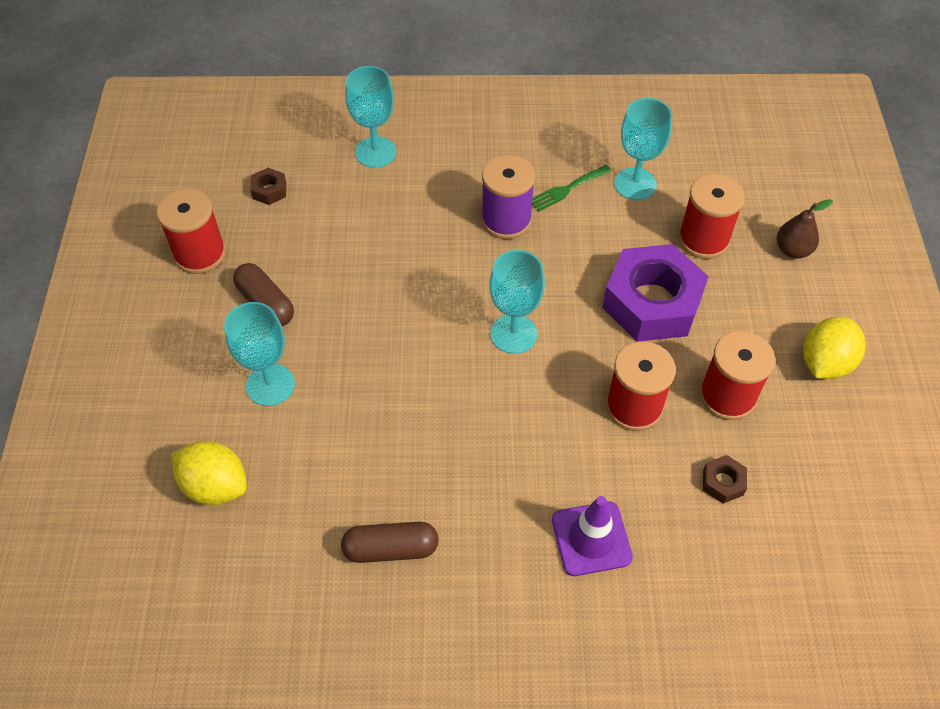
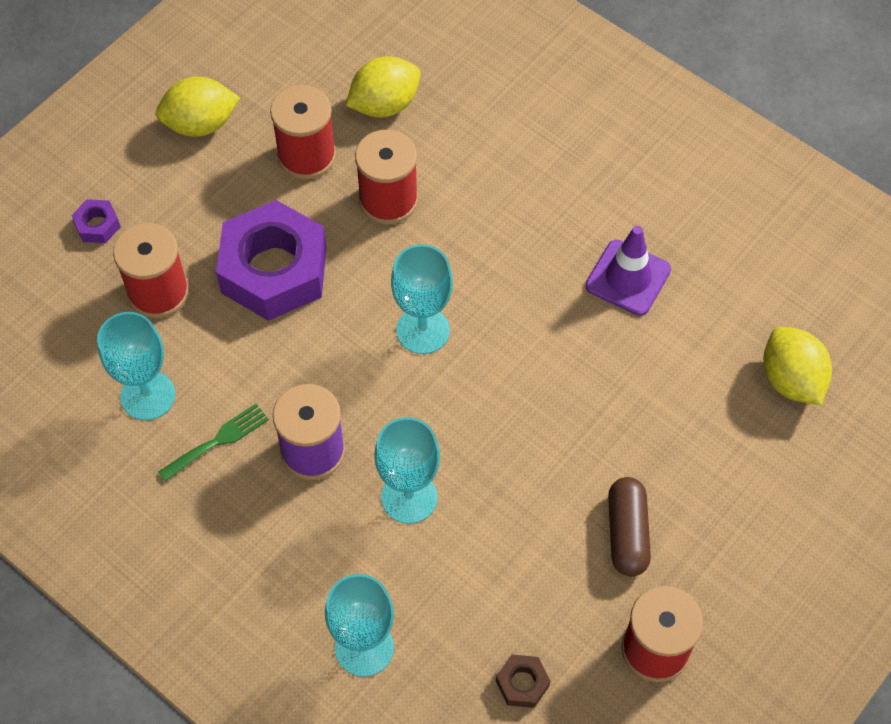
camera: 140 degrees left, 5 degrees up
(270, 385) = (681, 440): turquoise goblet -> turquoise goblet (409, 497)
(391, 549) = (680, 232): brown capsule -> none
(567, 189) = (218, 441): green fork -> green fork turned 45 degrees counterclockwise
(591, 538) = (522, 137): purple traffic cone -> purple traffic cone (628, 278)
(723, 482) = (384, 105): brown nut -> yellow lemon
(792, 250) = (97, 225): brown pear -> purple nut

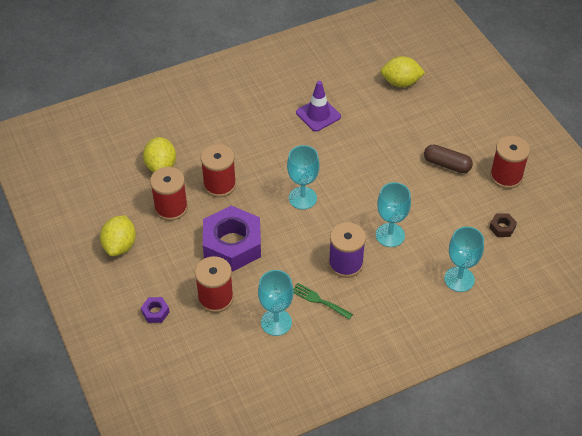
camera: 65 degrees left, 10 degrees down
(218, 441) = (319, 300): green fork -> green fork turned 45 degrees counterclockwise

